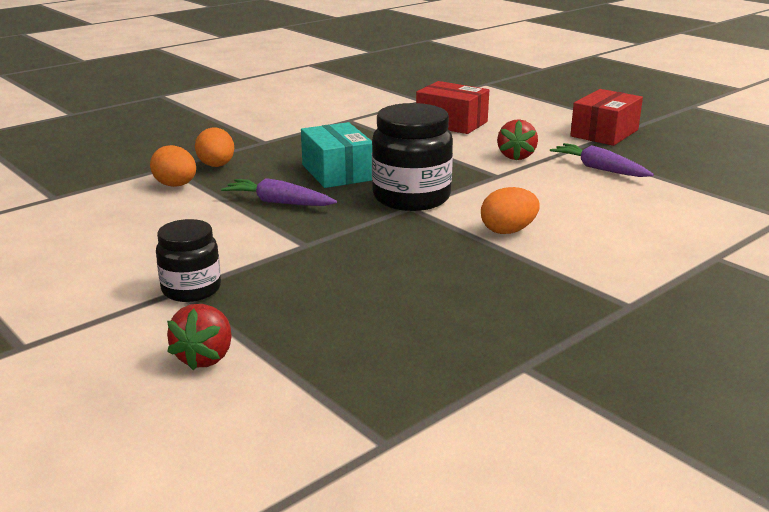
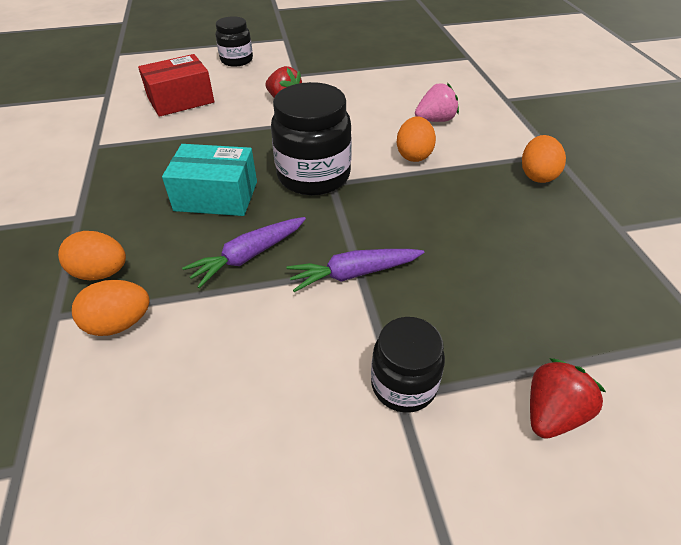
camera: 60 degrees left, 20 degrees up
(205, 357) = (552, 413): red strawberry -> red strawberry turned 90 degrees counterclockwise
(553, 121) = (237, 60): none -> black jar
(565, 301) = (537, 175): none -> orange egg
(594, 227) = (435, 120): none -> pink strawberry
(599, 169) = (342, 80): purple carrot -> purple carrot (353, 274)
(604, 133) = (284, 53): red box -> none

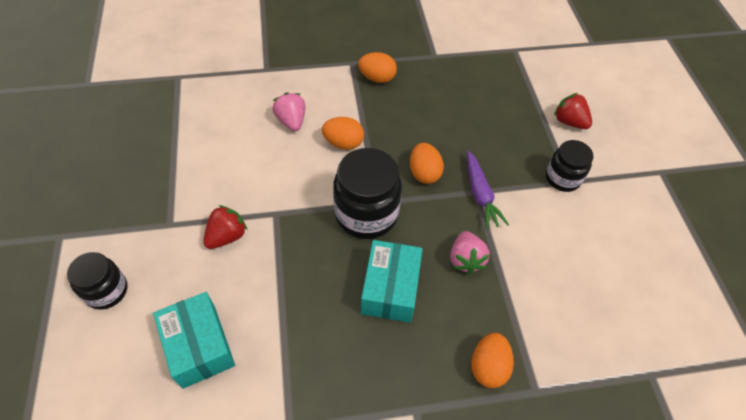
camera: 90 degrees left, 10 degrees up
(120, 323) = (538, 340): orange egg -> orange egg (424, 173)
(181, 100) = (199, 346): red box -> turquoise box
(248, 256) = (465, 259): purple carrot -> pink strawberry

